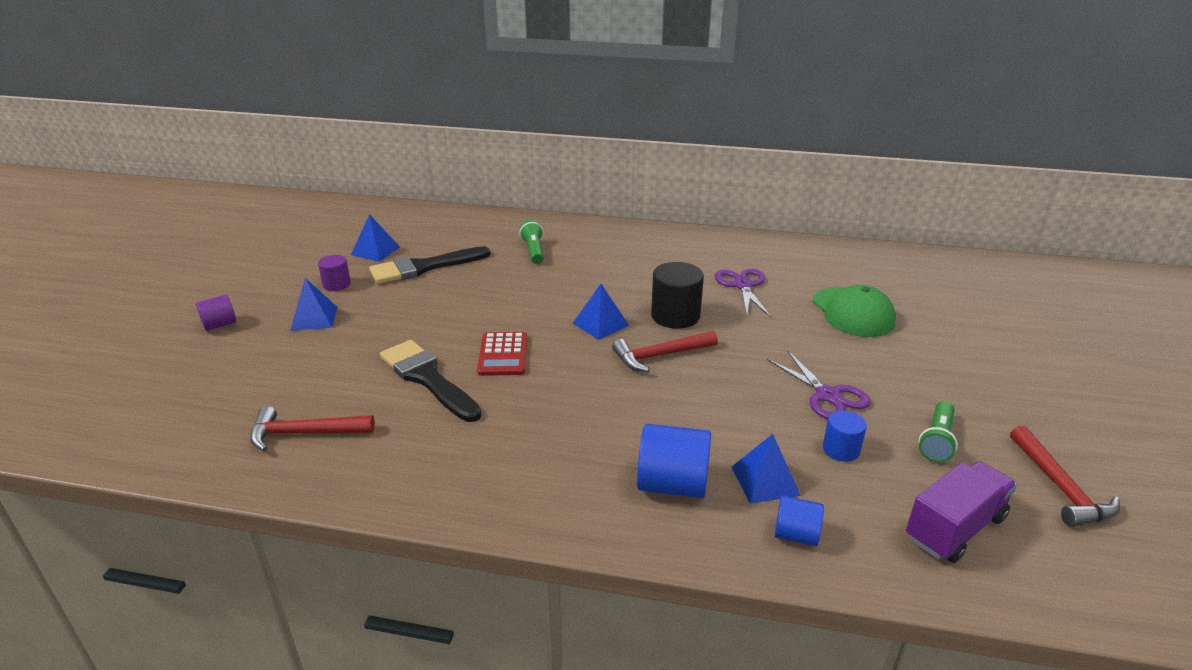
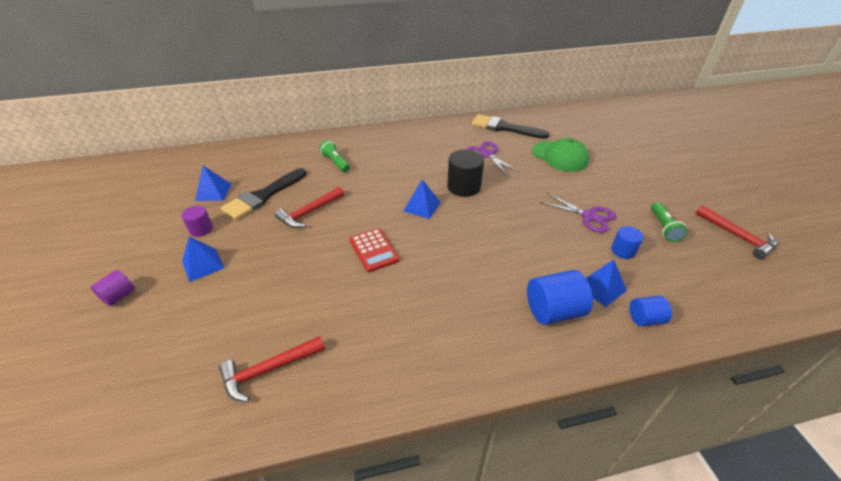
camera: 25 degrees left, 10 degrees up
(427, 378) = (332, 287): black brush -> black brush (504, 128)
(660, 355) = (476, 219): red hammer -> red hammer (309, 212)
(954, 528) = (713, 281): purple truck -> none

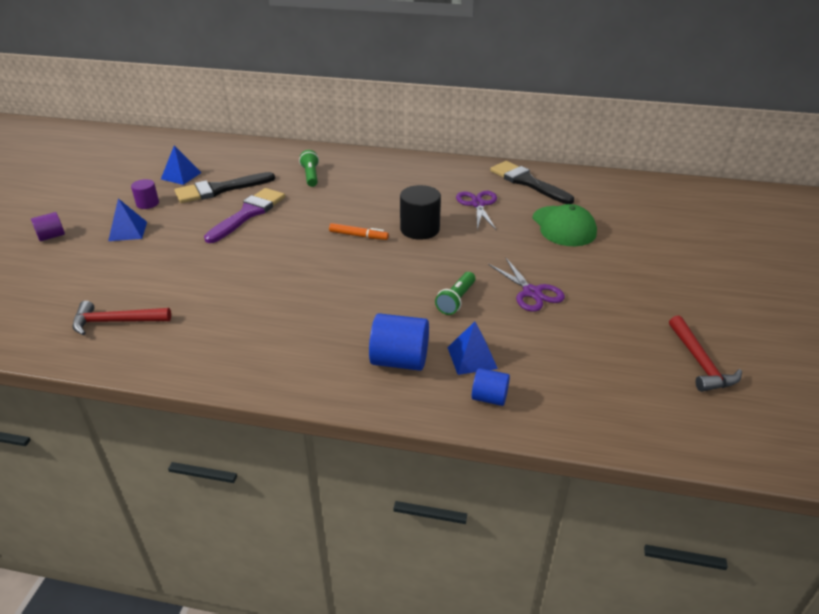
camera: 25 degrees right, 5 degrees down
(309, 212) = (248, 213): red hammer -> purple brush
(374, 250) = (277, 260): red calculator -> none
(422, 206) = (358, 236): blue pyramid -> orange marker
(623, 251) = (535, 334): blue cylinder -> none
(663, 227) = (611, 327): green flashlight -> green flashlight (456, 300)

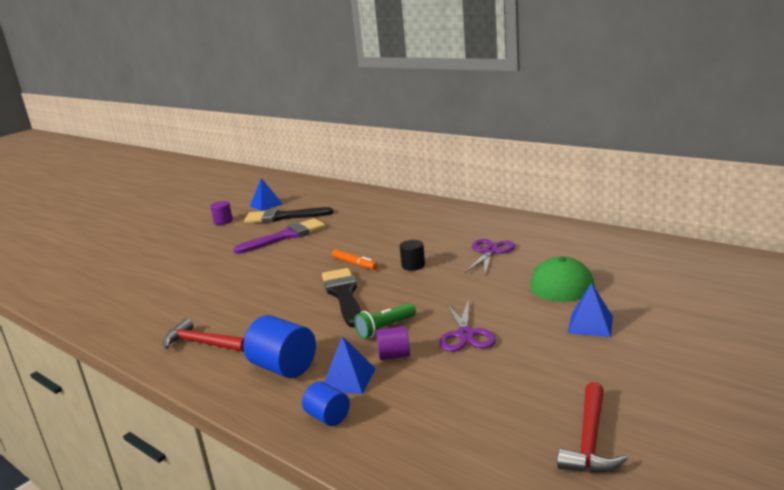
camera: 30 degrees right, 15 degrees down
(51, 236) = (141, 235): purple cylinder -> purple cylinder (394, 355)
(116, 322) = (118, 297): red hammer -> red hammer (202, 343)
(128, 231) = (190, 238): blue pyramid -> blue pyramid (590, 324)
(310, 176) = (363, 214): green flashlight -> none
(420, 229) = (413, 265): black cylinder -> black cylinder, size x0.59
(527, 182) = (561, 238): black brush -> black brush (343, 295)

